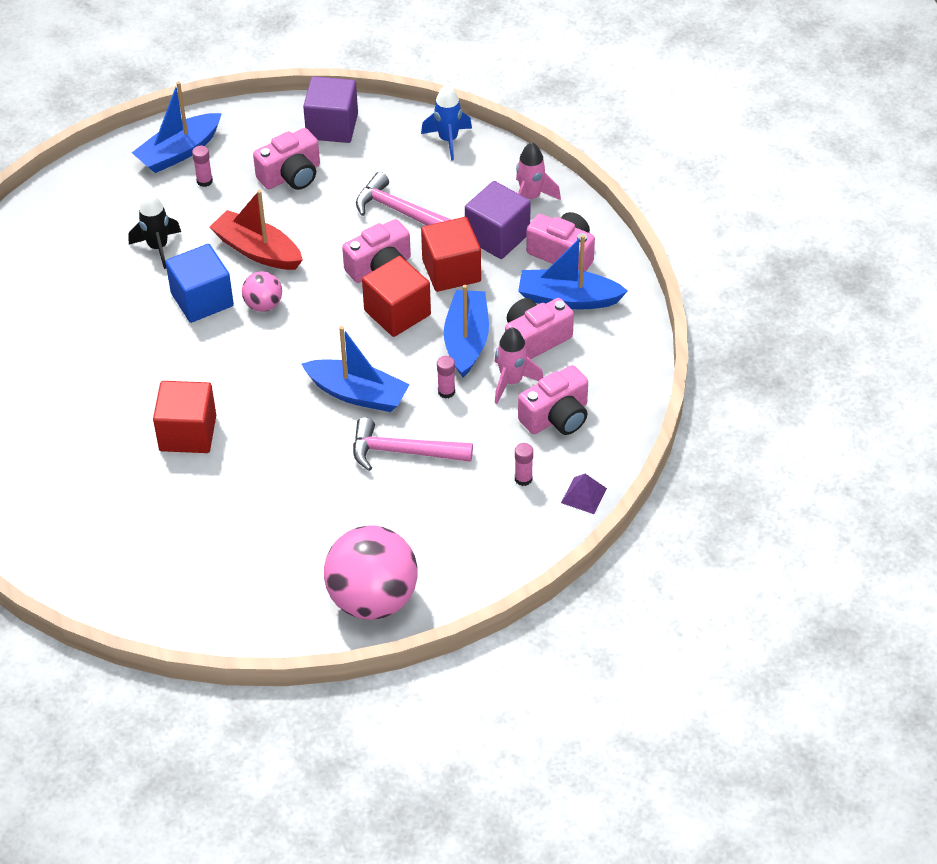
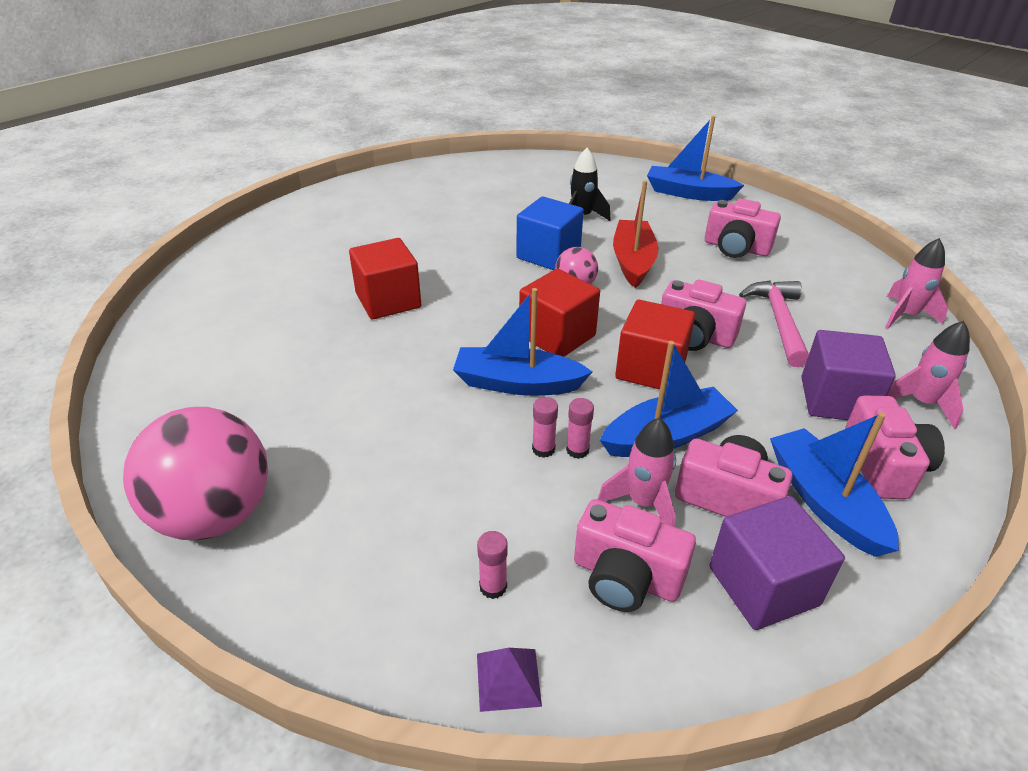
camera: 60 degrees right, 10 degrees down
(204, 181) = (674, 213): pink glue stick -> pink glue stick (543, 449)
(332, 126) = (818, 248): purple cube -> purple cube (763, 586)
(357, 394) = (517, 383): blue boat -> blue boat turned 105 degrees clockwise
(403, 452) = (461, 450): pink hammer -> none
(448, 140) = (905, 315): blue rocket -> pink rocket
(451, 271) = (748, 384): red cube -> red cube (557, 336)

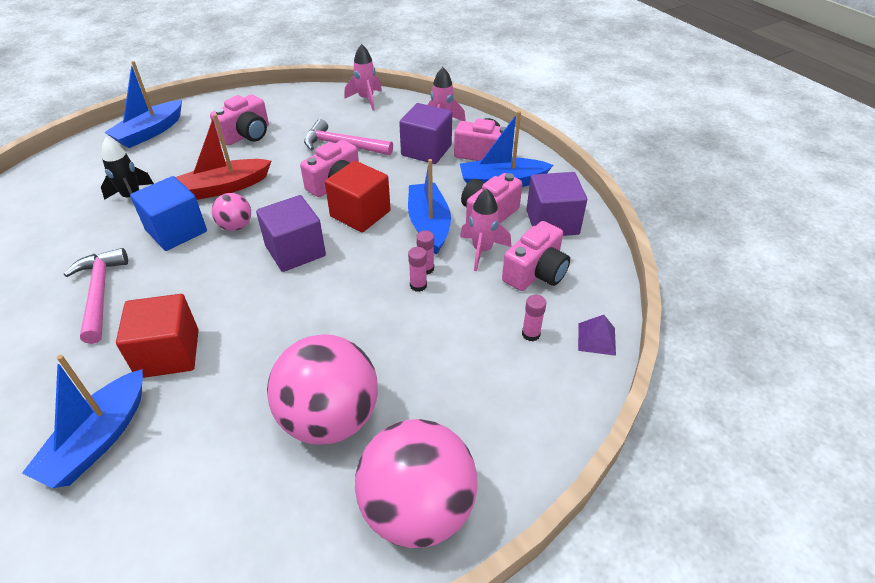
camera: 75 degrees left, 5 degrees up
(325, 422) = (330, 418): none -> pink ball
(449, 243) = (100, 293): none -> pink hammer
(517, 383) = (341, 285): blue boat -> blue boat (99, 439)
(557, 336) = (295, 251): red cube -> purple cube
(633, 261) = (225, 187): red boat -> red boat turned 45 degrees counterclockwise

